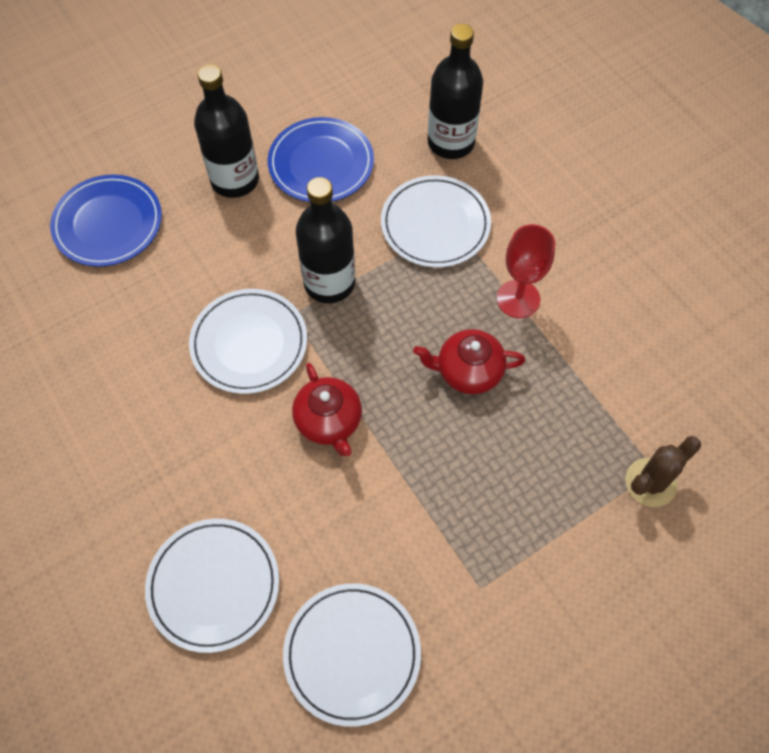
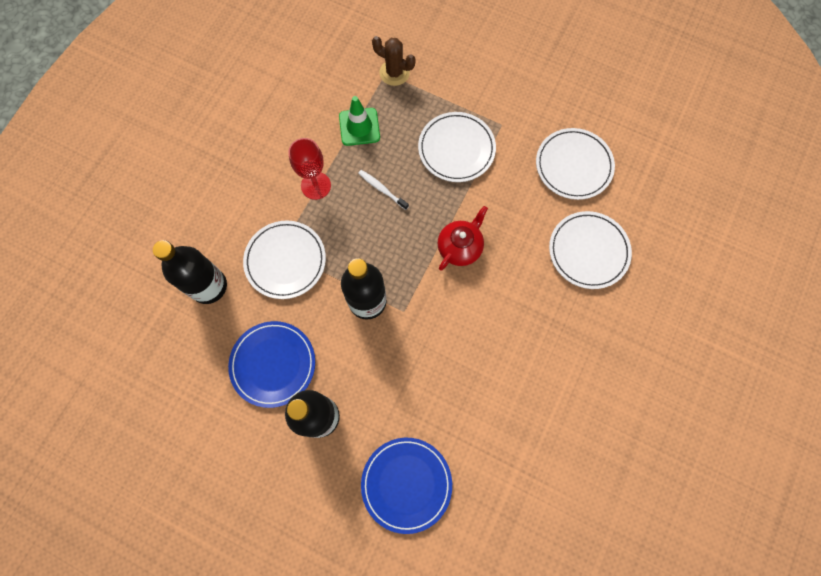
camera: 120 degrees left, 10 degrees up
(249, 343) = (439, 324): white plate -> white plate (456, 149)
(468, 371) = (382, 189): red teapot -> white toothbrush
(580, 390) = (359, 127): none -> green traffic cone

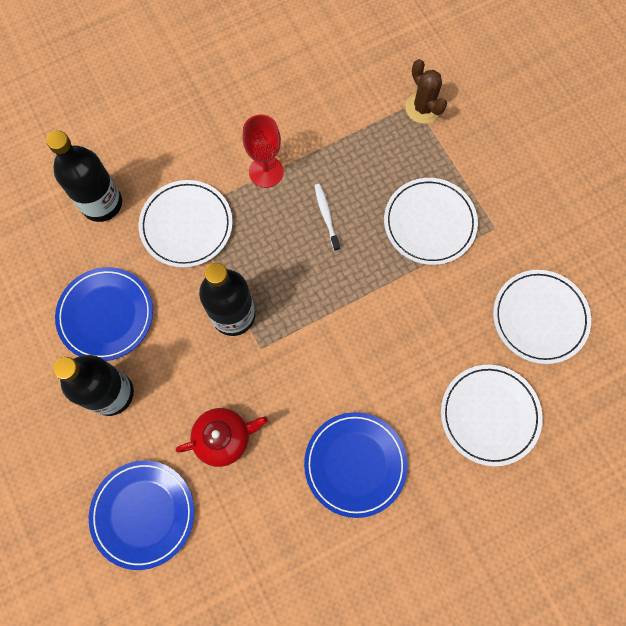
camera: 35 degrees right, 0 degrees up
(359, 127) = (349, 140): green traffic cone -> none
(460, 247) = (361, 323): red teapot -> red teapot (223, 438)
(526, 345) = (355, 464): none -> blue plate

